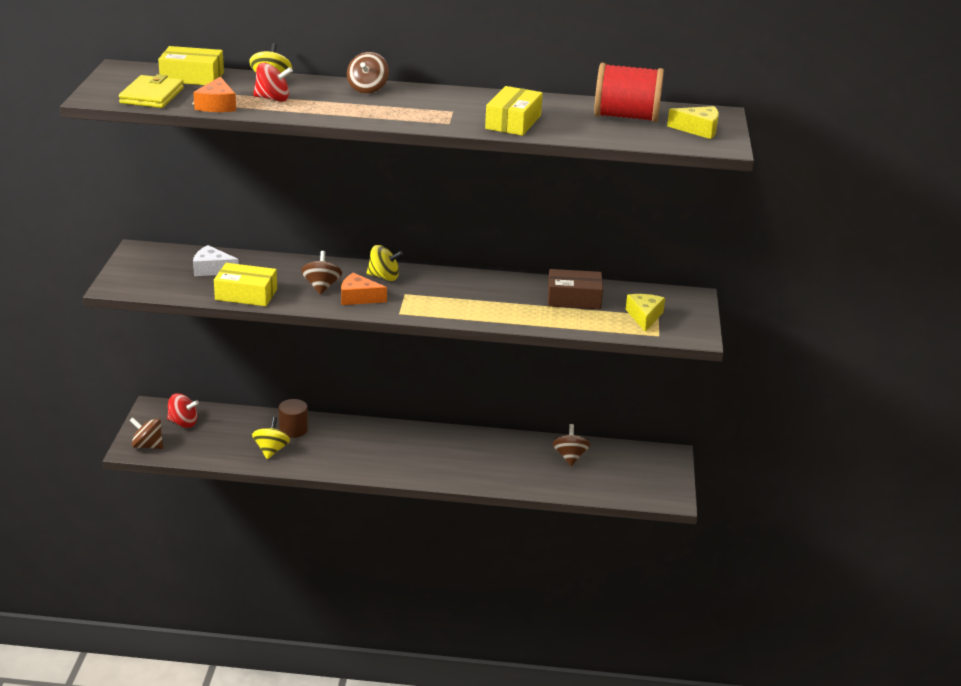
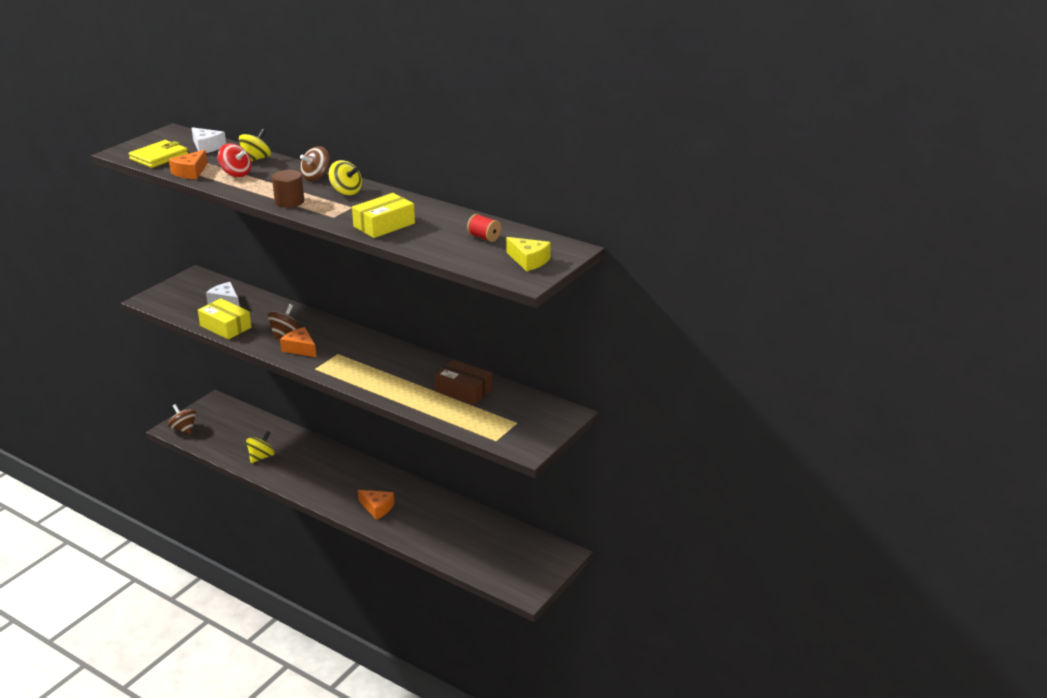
camera: 30 degrees right, 0 degrees up
(183, 423) = (223, 418): red spinning top -> none
(192, 77) = (207, 147): yellow box -> white cheese
(293, 429) = (292, 445): brown cylinder -> brown cylinder (289, 201)
(384, 277) = (338, 336): yellow spinning top -> yellow spinning top (346, 191)
(450, 465) = (377, 508): none -> orange cheese
(570, 457) = (478, 530): brown spinning top -> none
(626, 117) = (484, 237): red spool -> red spool, size x0.46
(644, 317) = (503, 421): yellow cheese -> none

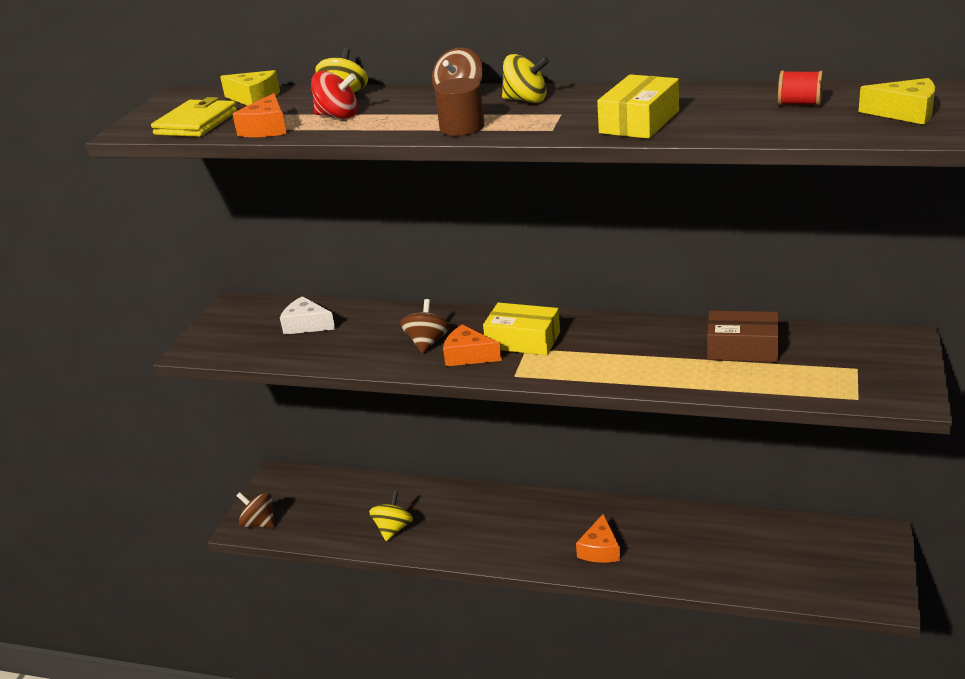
camera: 15 degrees left, 0 degrees up
(207, 147) = (254, 98): white cheese -> yellow cheese
(225, 326) = (336, 356): yellow box -> yellow box (523, 340)
(377, 508) = (600, 549): orange cheese -> orange cheese turned 90 degrees clockwise

